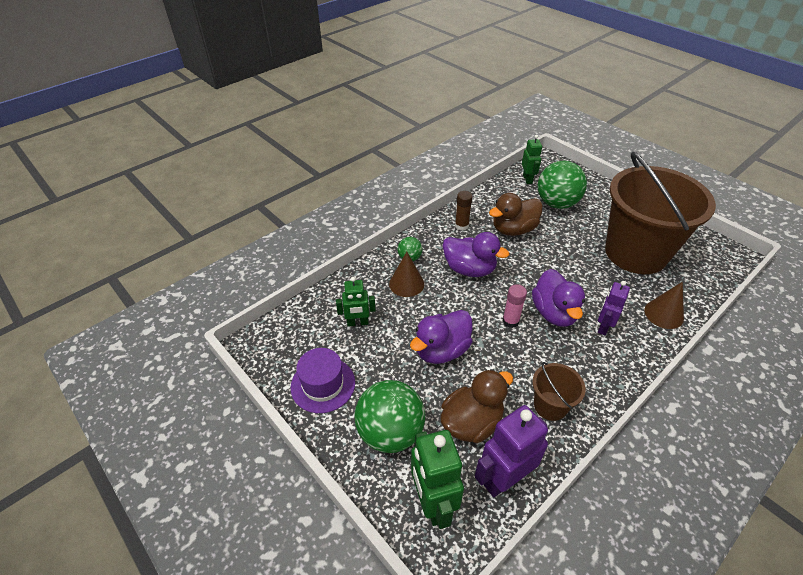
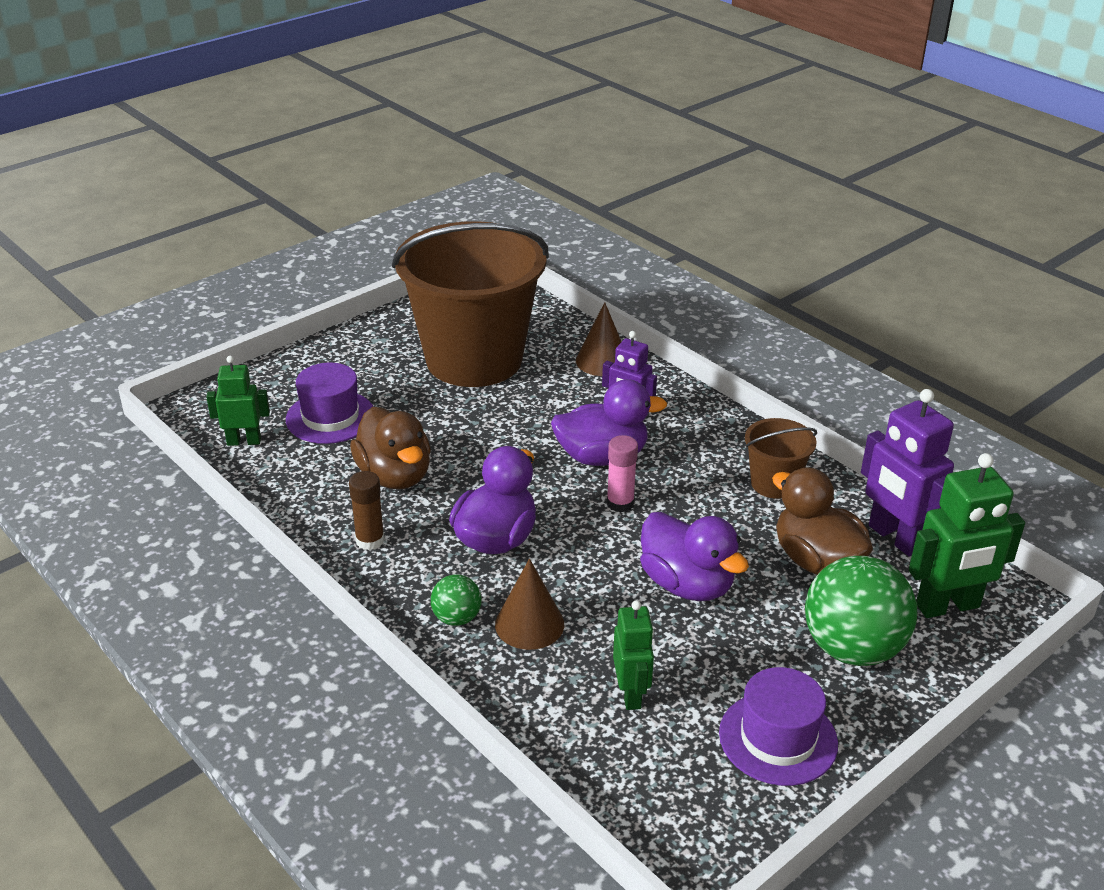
camera: 90 degrees left, 10 degrees down
(556, 203) = (330, 417): green ball -> purple hat

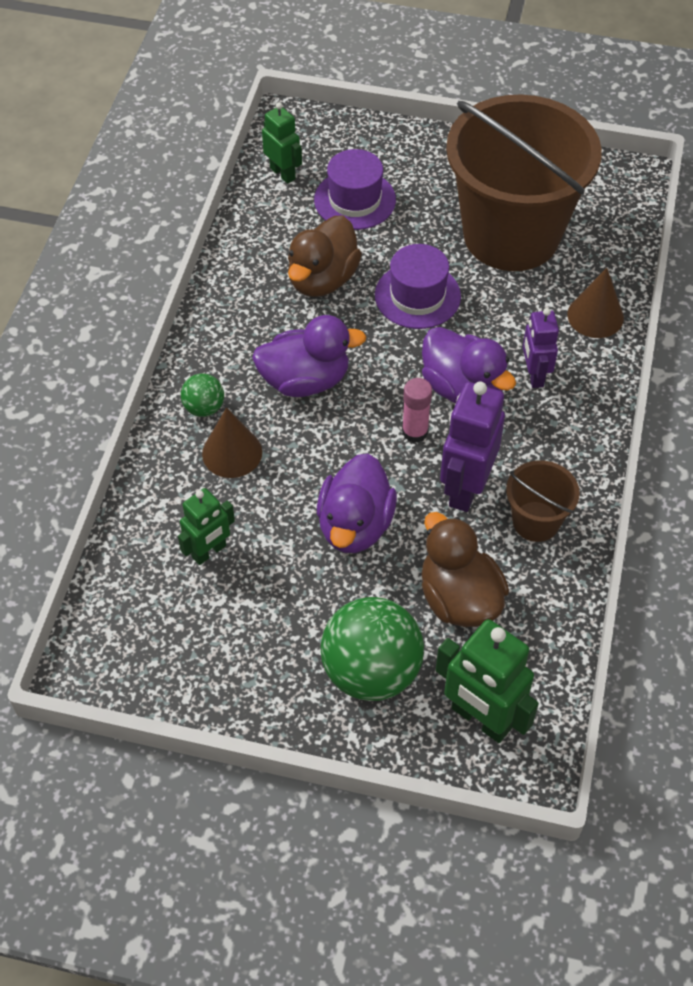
camera: 55 degrees right, 20 degrees up
(370, 540) = (241, 311): brown glue stick -> none
(778, 738) = (234, 665): purple hat -> purple hat (417, 296)
(816, 561) = (459, 598): brown duck -> brown duck turned 45 degrees counterclockwise
(895, 538) = (540, 642): purple robot -> purple robot (465, 488)

